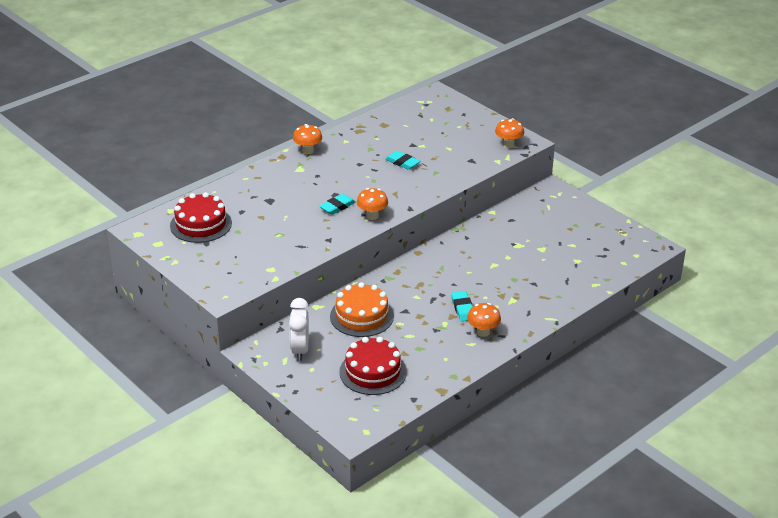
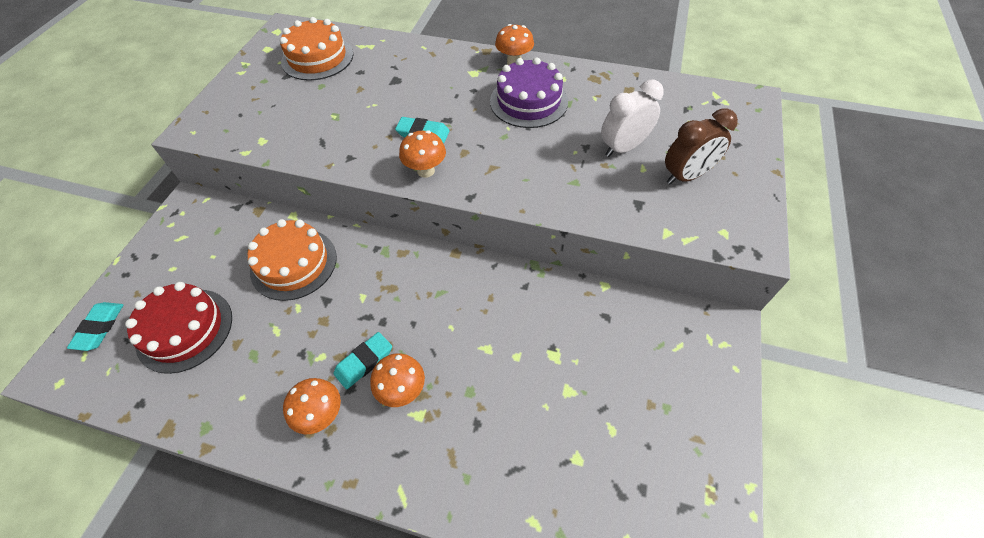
camera: 60 degrees right, 20 degrees up
(201, 224) = (317, 58): red cake -> orange cake
(300, 350) = (204, 241): white clock -> white clock (623, 148)
(352, 160) = (528, 101): none -> purple cake
(402, 162) = (566, 142): turquoise eraser -> turquoise eraser (99, 328)
(468, 139) = (686, 176): none -> brown clock
(508, 145) = (719, 225): orange mushroom -> orange mushroom (402, 390)

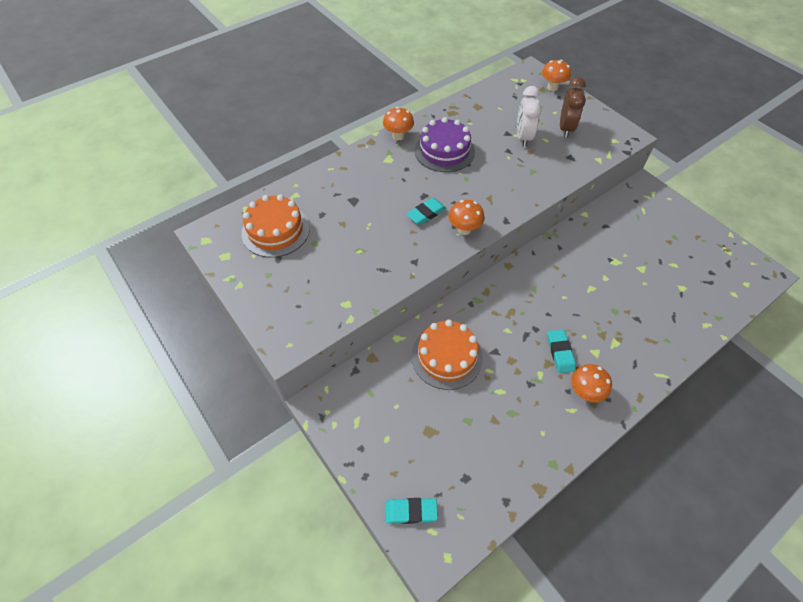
camera: 55 degrees left, 0 degrees up
(99, 328) = (411, 511): turquoise eraser -> turquoise eraser turned 45 degrees counterclockwise
(185, 329) = (457, 449): red cake -> none
(402, 390) = (593, 342): orange mushroom -> orange mushroom (552, 87)

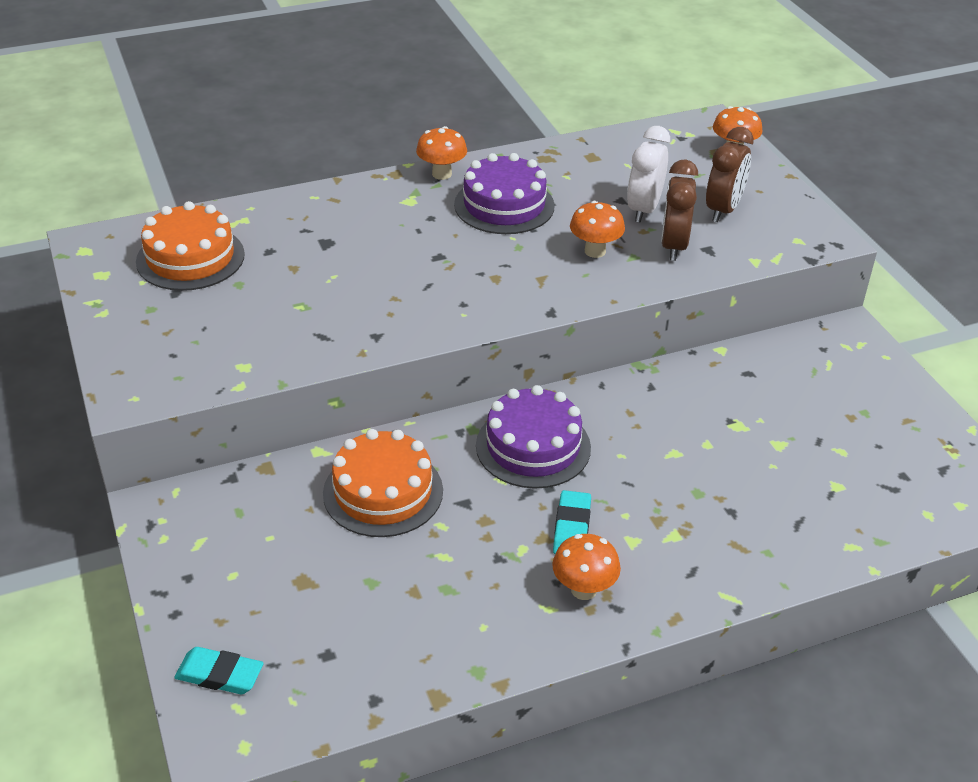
camera: 15 degrees right, 15 degrees down
(426, 213) = (429, 279): turquoise eraser -> none
(464, 229) = (477, 311): orange mushroom -> orange mushroom (595, 251)
(515, 303) = (533, 446): none -> purple cake
(551, 159) = (673, 246): none -> brown clock

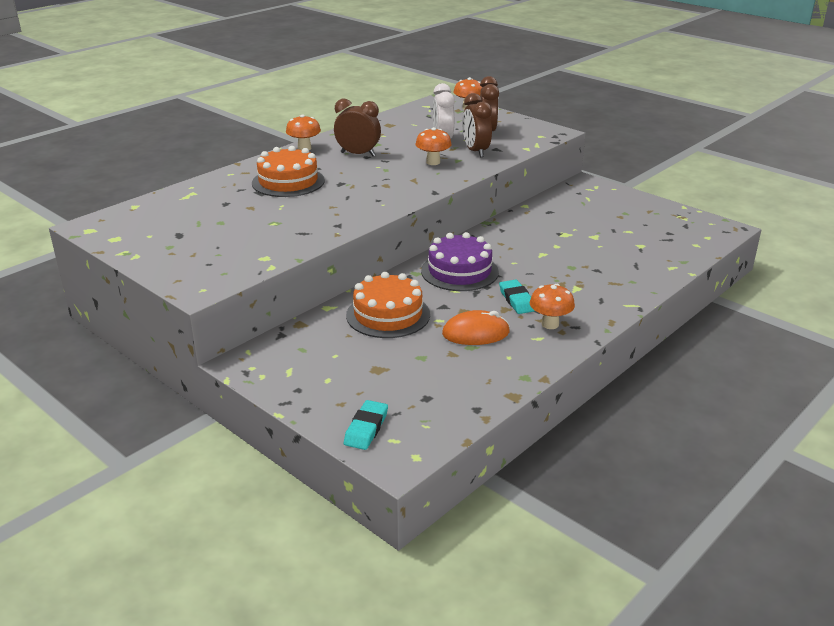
camera: 25 degrees left, 10 degrees down
(190, 258) = (173, 217): orange cake -> orange cake (288, 182)
(220, 674) = (366, 428): turquoise eraser -> turquoise eraser turned 60 degrees counterclockwise
(471, 567) = (476, 333): none -> orange mouse
(504, 205) = (358, 154): purple cake -> brown clock

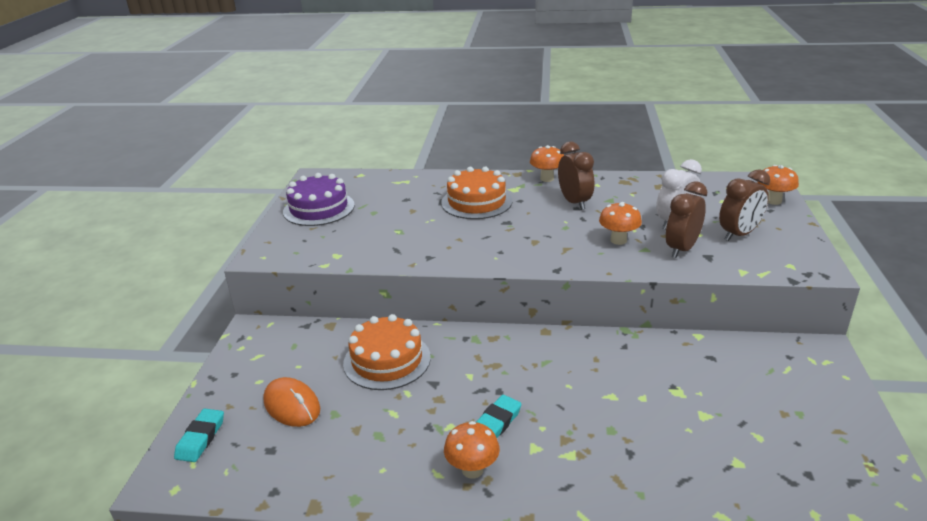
camera: 55 degrees right, 0 degrees up
(366, 428) = (200, 438): turquoise eraser -> turquoise eraser turned 60 degrees counterclockwise
(459, 271) = (508, 361): purple cake -> purple cake (319, 208)
(476, 333) = (405, 426): orange mouse -> orange mouse (292, 405)

